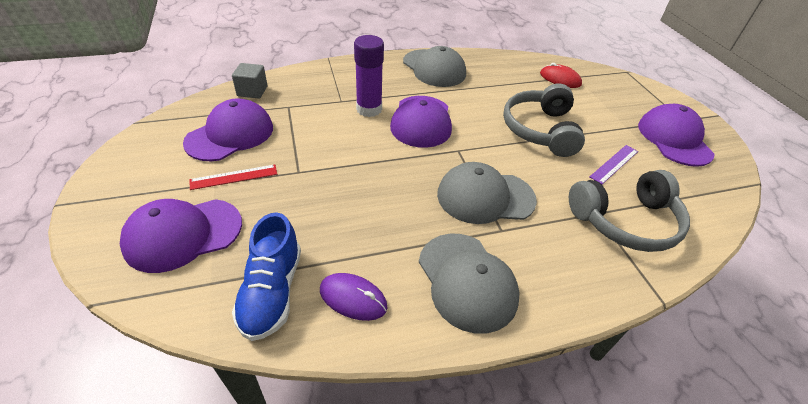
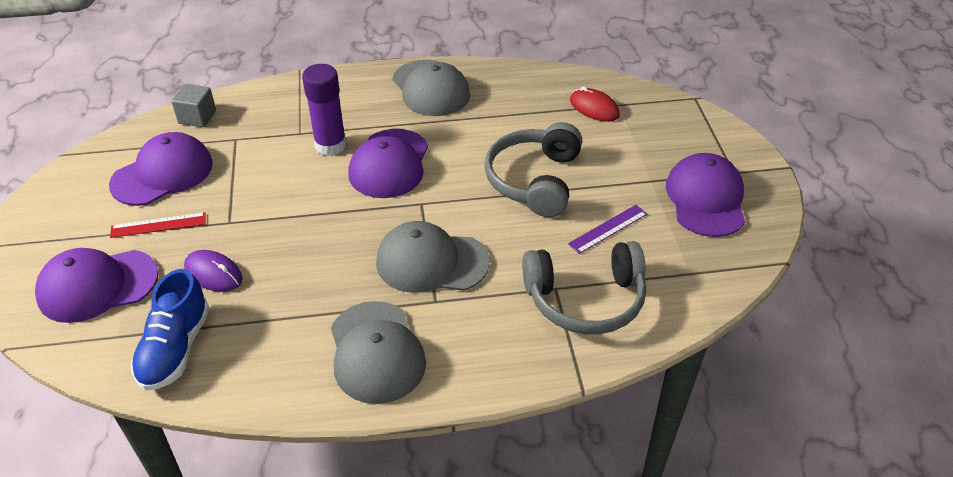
camera: 10 degrees right, 0 degrees up
(353, 298) = (253, 360): purple mouse -> purple mouse (213, 273)

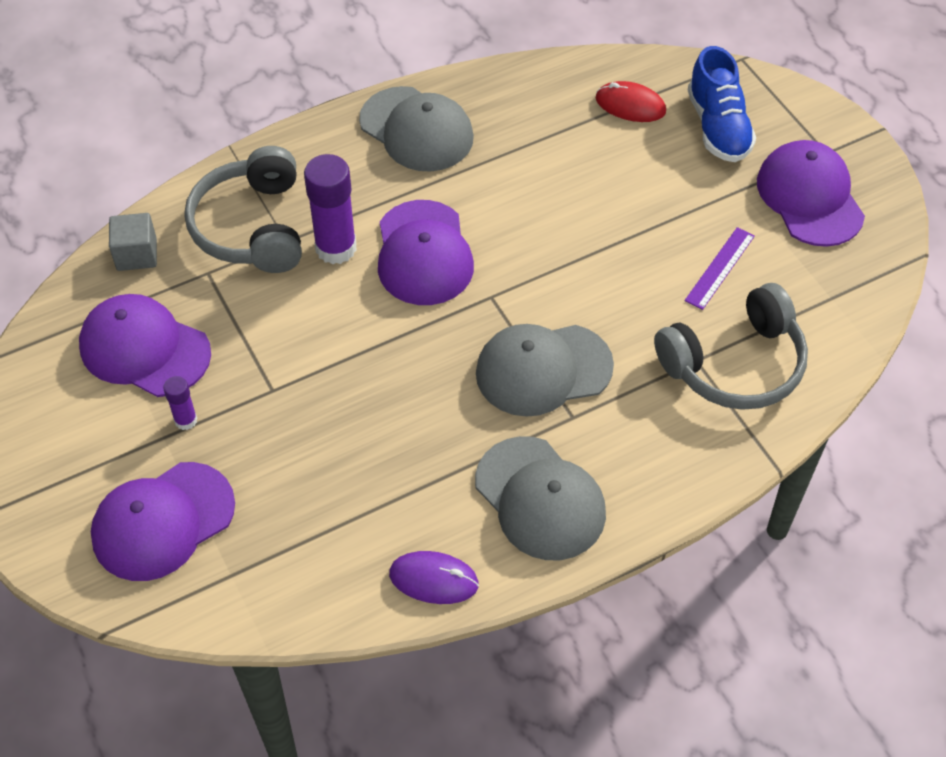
camera: 20 degrees left, 10 degrees up
(158, 225) = (186, 420): red ruler -> purple glue stick
(162, 174) = (144, 349): purple cap -> purple cap turned 90 degrees counterclockwise
(175, 348) = (309, 568): blue shoe -> blue shoe (718, 127)
(213, 273) = (295, 462): purple mouse -> purple mouse (434, 579)
(535, 180) = (608, 227): grey headphones -> grey headphones (252, 227)

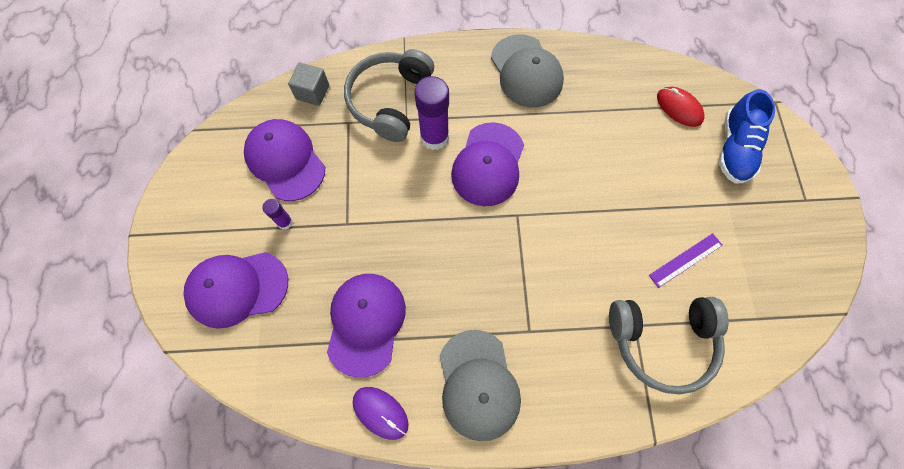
camera: 25 degrees right, 15 degrees up
(543, 370) = (526, 286): grey cap -> none
(810, 197) = (777, 231): purple cap -> purple cap (366, 323)

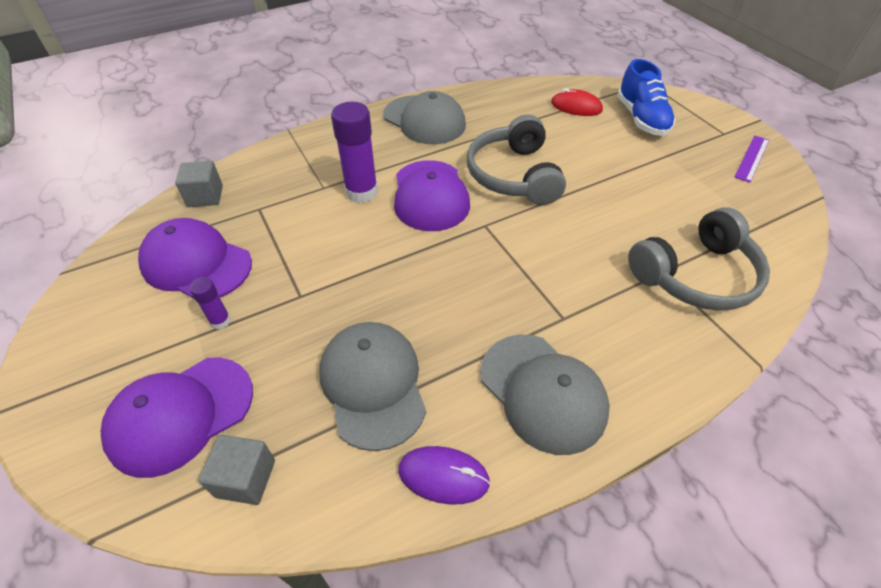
camera: 25 degrees left, 20 degrees down
(261, 354) = (245, 478): none -> grey cube
(366, 323) = (373, 384): purple cap -> grey cap
(390, 101) = (298, 178): grey headphones -> grey headphones (514, 175)
(685, 260) = (665, 205): purple ruler -> purple ruler (752, 158)

